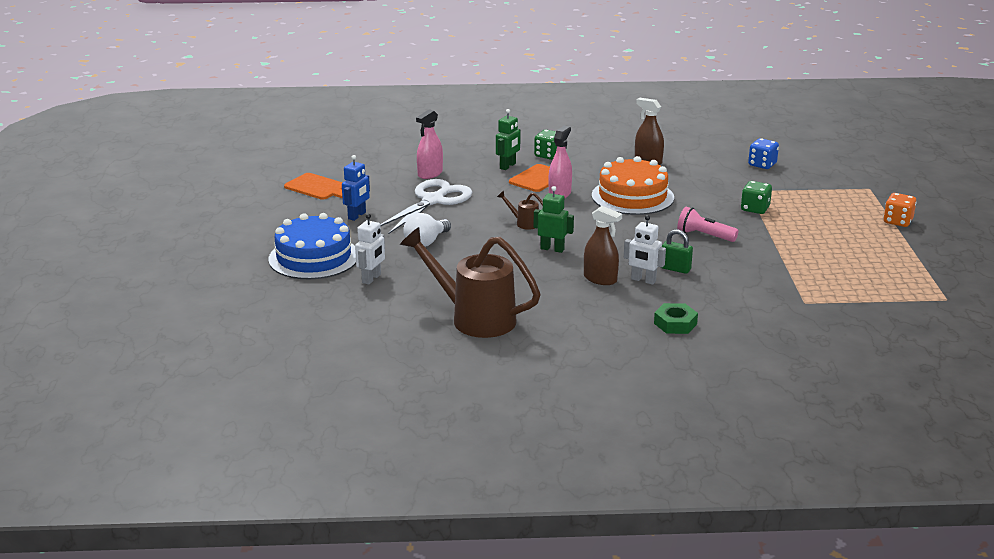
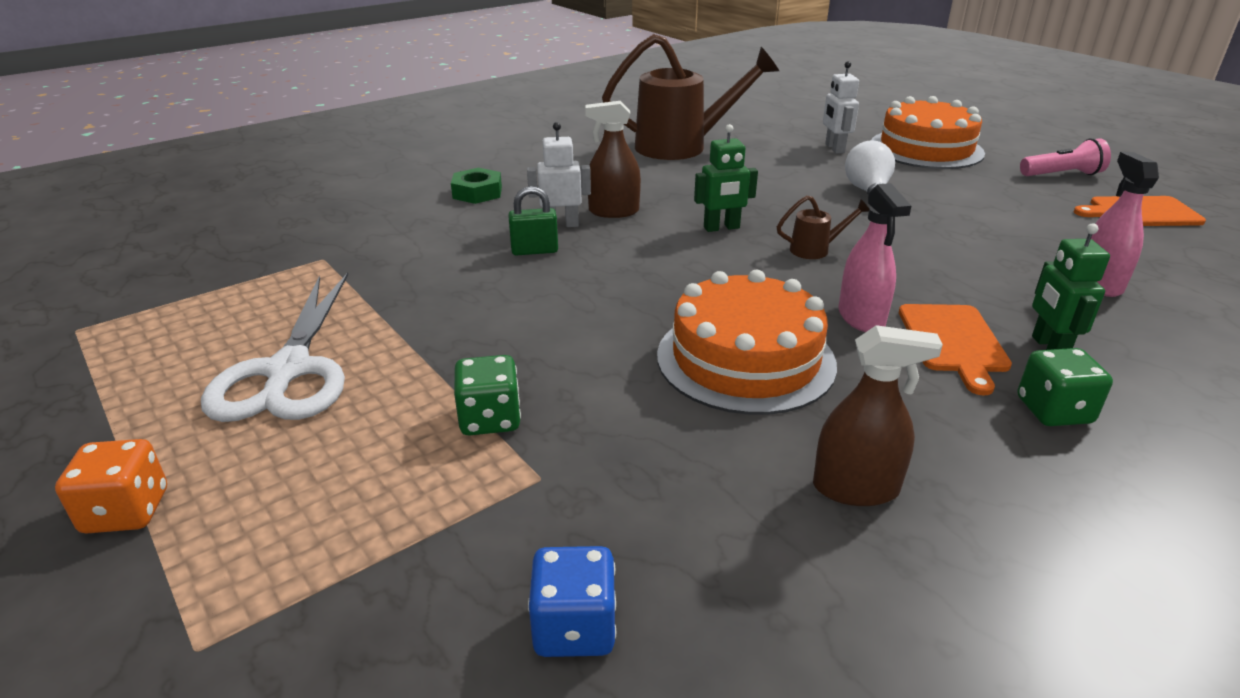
camera: 145 degrees right, 5 degrees up
(314, 257) = (926, 149): blue cake -> orange cake
(357, 216) = (1005, 195): blue robot -> none
(433, 201) = (985, 242): white scissors -> white scissors (288, 371)
(704, 235) = (539, 318): pink flashlight -> pink flashlight (1062, 175)

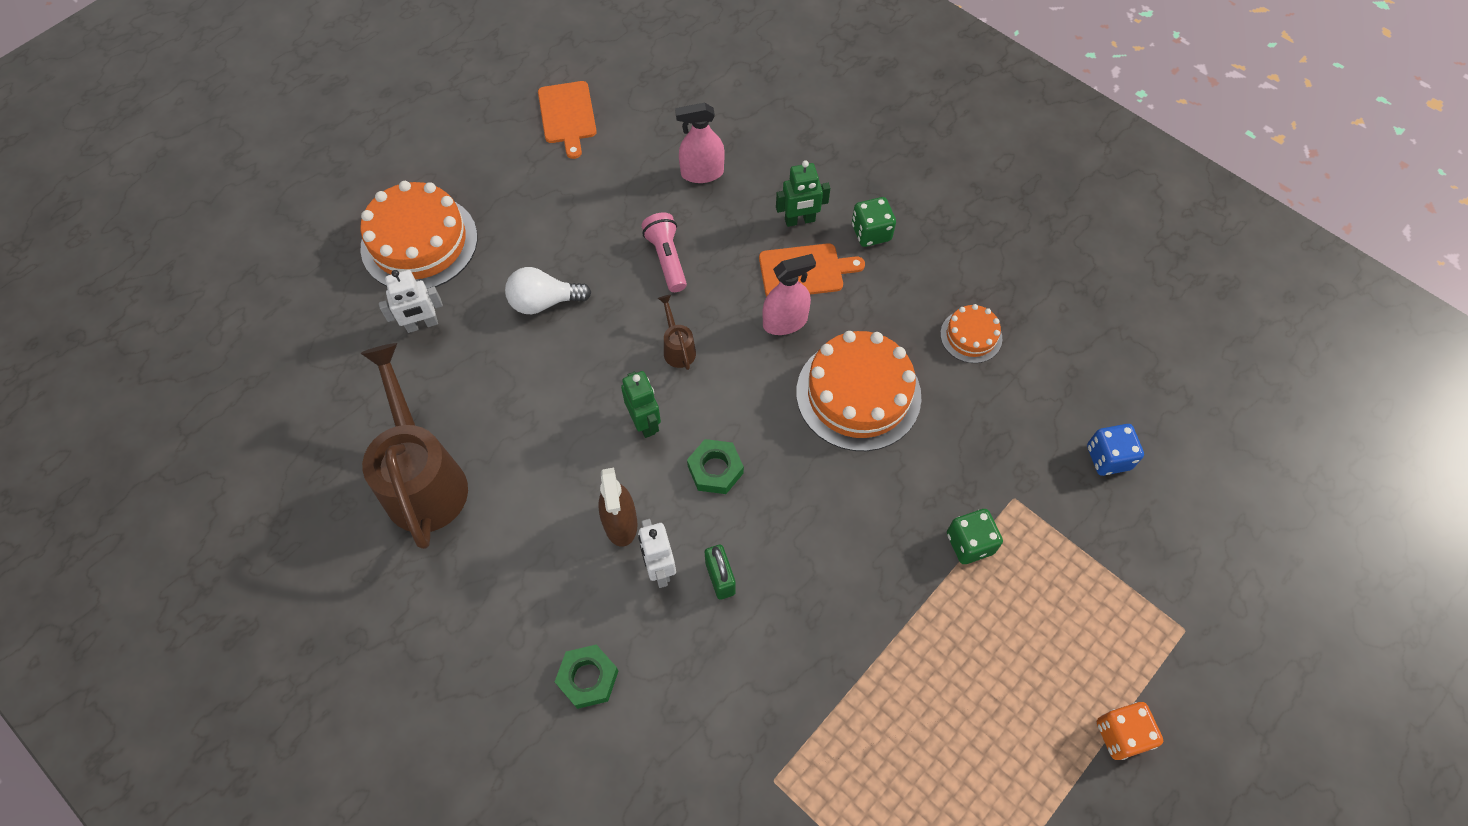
camera: 100 degrees left, 30 degrees up
(288, 371) = (957, 711): white scissors -> none
(657, 258) = (715, 469): none -> green nut
(855, 488) = (971, 336): brown spray bottle -> orange cake
(1062, 175) = (486, 147): pink flashlight -> pink flashlight (667, 259)

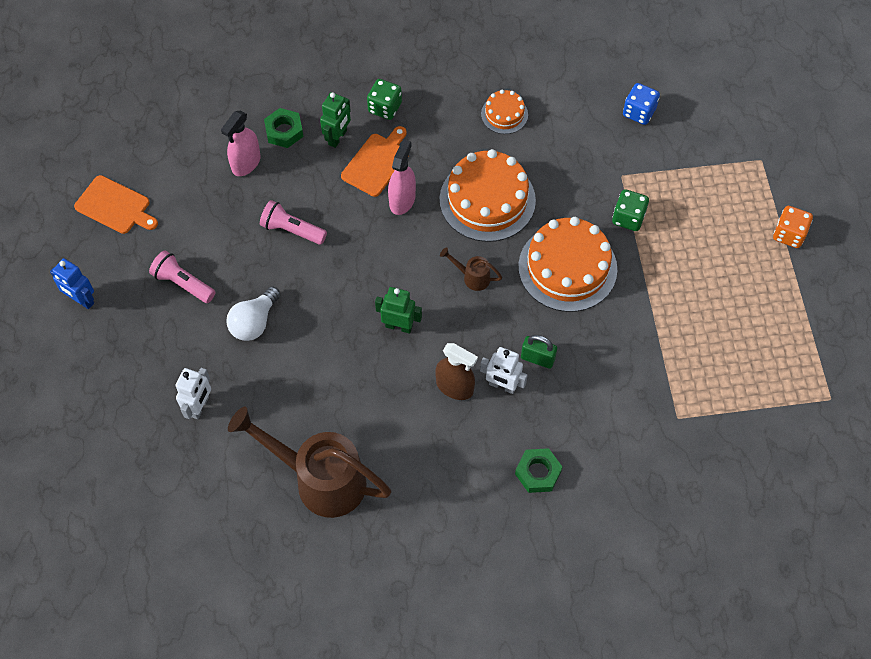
camera: 50 degrees left, 0 degrees up
(419, 242) = (129, 366): orange cake -> orange cake (567, 268)
(455, 161) = (81, 300): none -> blue robot
(536, 219) = (183, 283): none -> pink flashlight
(678, 348) = (363, 271): brown watering can -> brown watering can (472, 277)
(715, 469) = (466, 311): green nut -> green nut (284, 131)

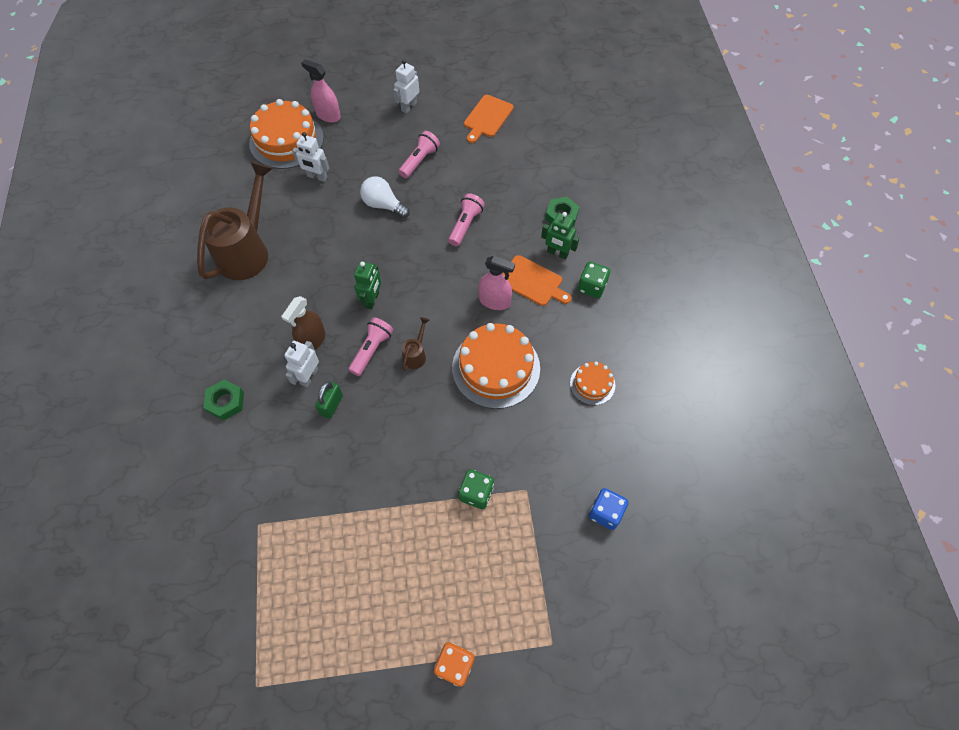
camera: 90 degrees right, 0 degrees up
(81, 300) = (409, 106): blue robot -> white robot
(246, 163) = (528, 192): pink spray bottle -> pink spray bottle (328, 115)
(467, 322) = (372, 350): none -> pink flashlight
(567, 268) = (422, 434): orange cake -> orange cake (286, 140)

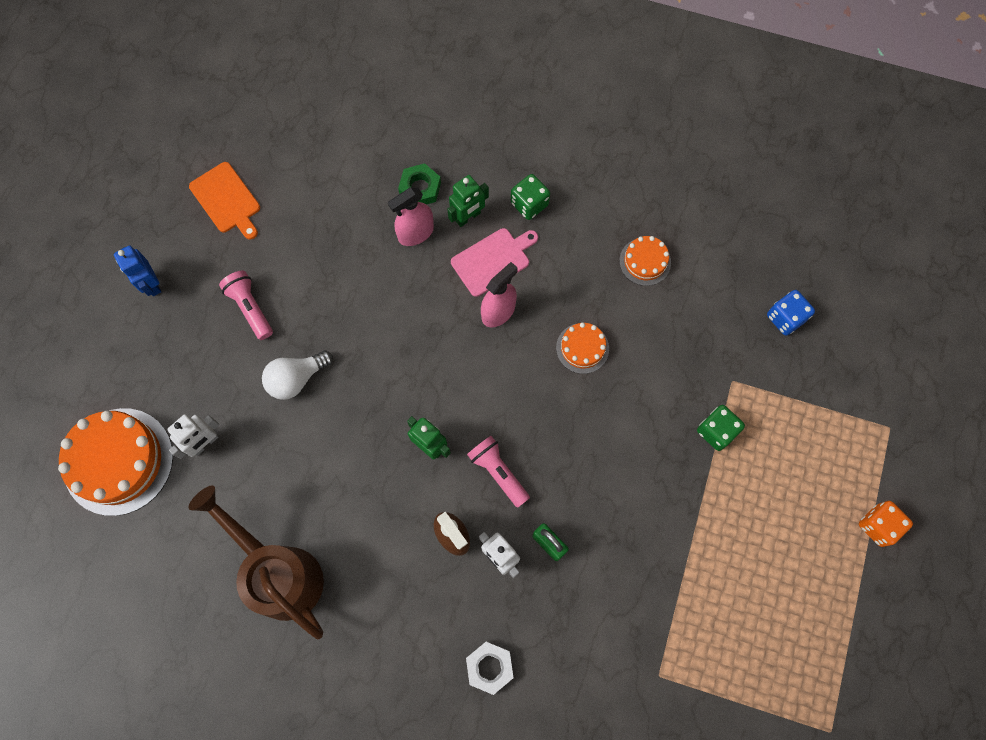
camera: 65 degrees left, 10 degrees up
(226, 402) = (489, 667): green nut -> white nut
(328, 115) = (105, 391): pink spray bottle -> pink spray bottle (416, 233)
(409, 106) = (151, 284): white robot -> blue robot
(416, 354) = (527, 425): brown watering can -> none
(465, 225) = (378, 297): pink flashlight -> none
(496, 368) = (582, 348): orange cake -> orange cake, size x0.51
(533, 282) = (493, 260): orange cutting board -> pink cutting board

